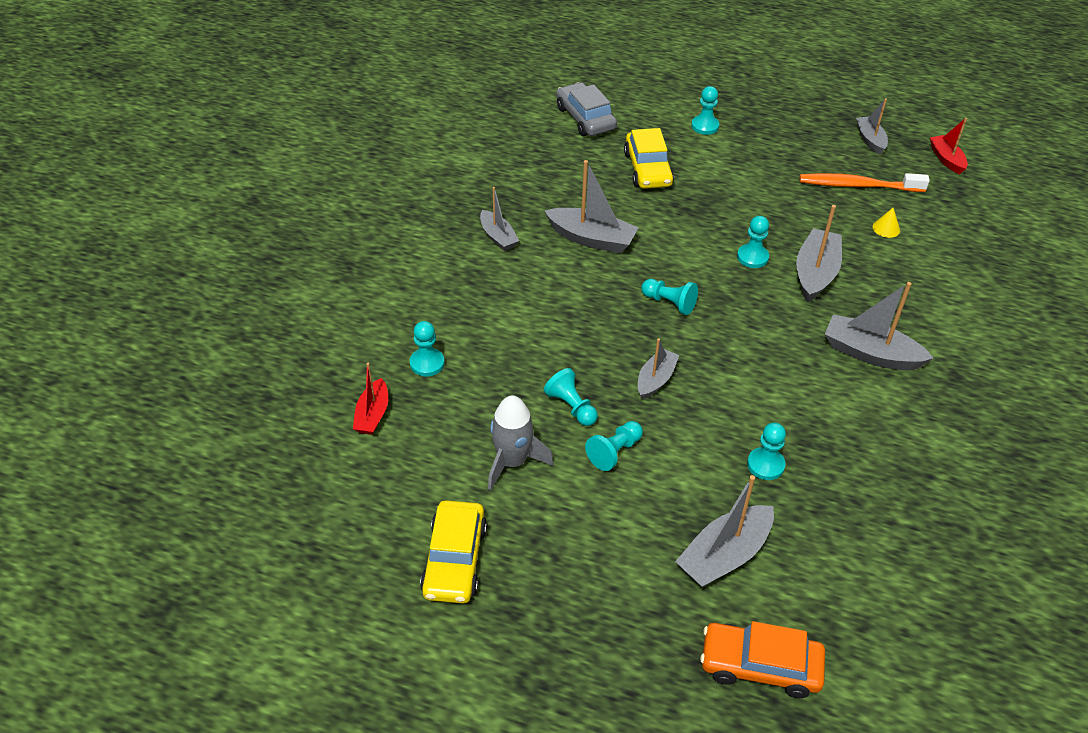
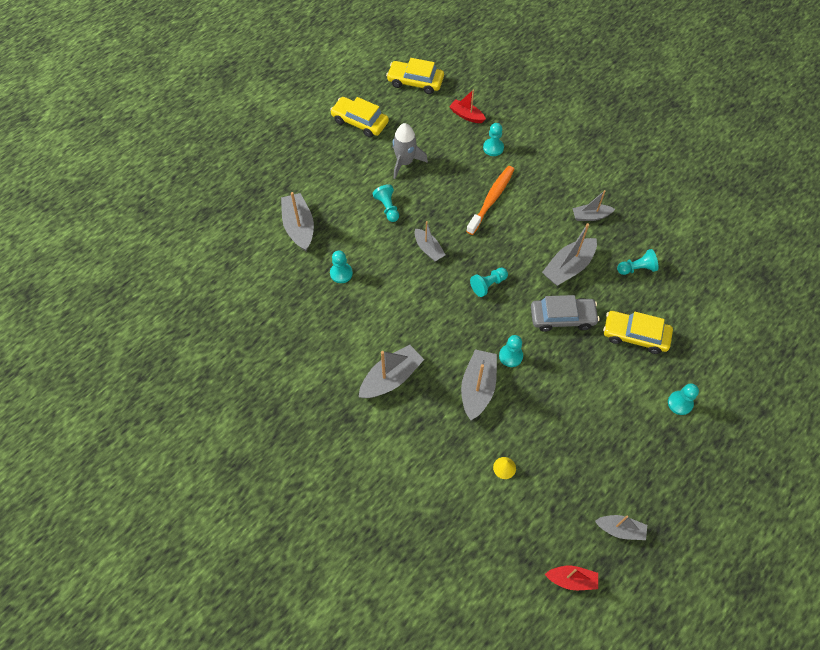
camera: 115 degrees right, 15 degrees up
(320, 511) = (415, 82): none -> yellow car
(571, 407) = (428, 201): turquoise pawn -> turquoise pawn (636, 268)
(585, 118) = (715, 320): grey car -> grey car (562, 317)
(760, 665) = (237, 213): orange car -> none
(815, 273) = (477, 388): grey boat -> grey boat turned 120 degrees counterclockwise
(858, 185) = (562, 479): orange toothbrush -> orange toothbrush (491, 199)

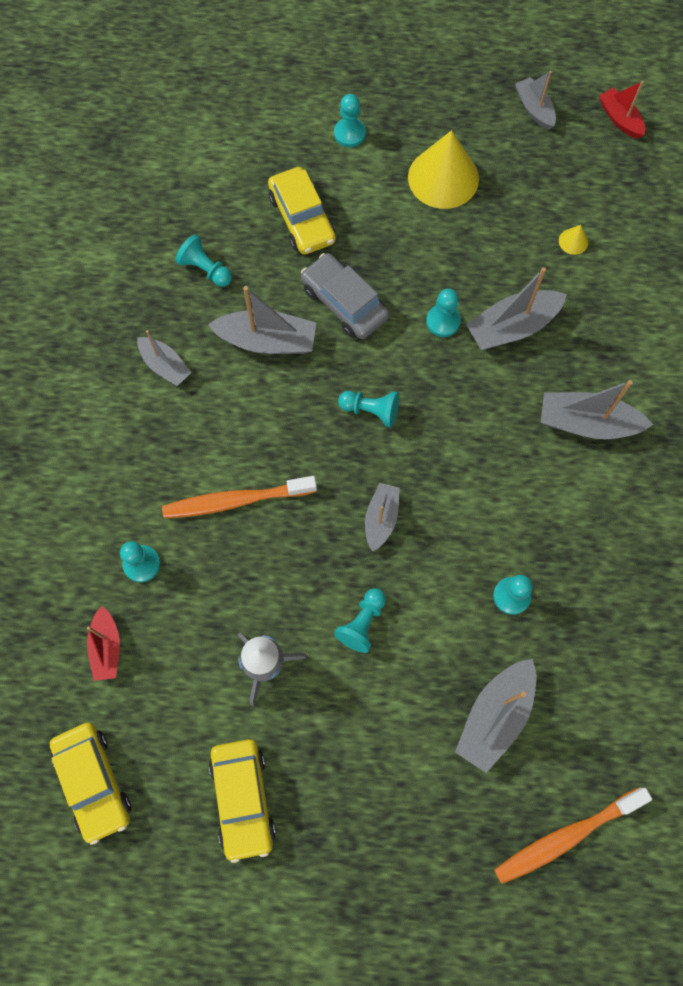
camera: 130 degrees left, 10 degrees up
(228, 215) = (566, 836): none -> orange toothbrush
(607, 431) = (443, 178): none -> yellow cone

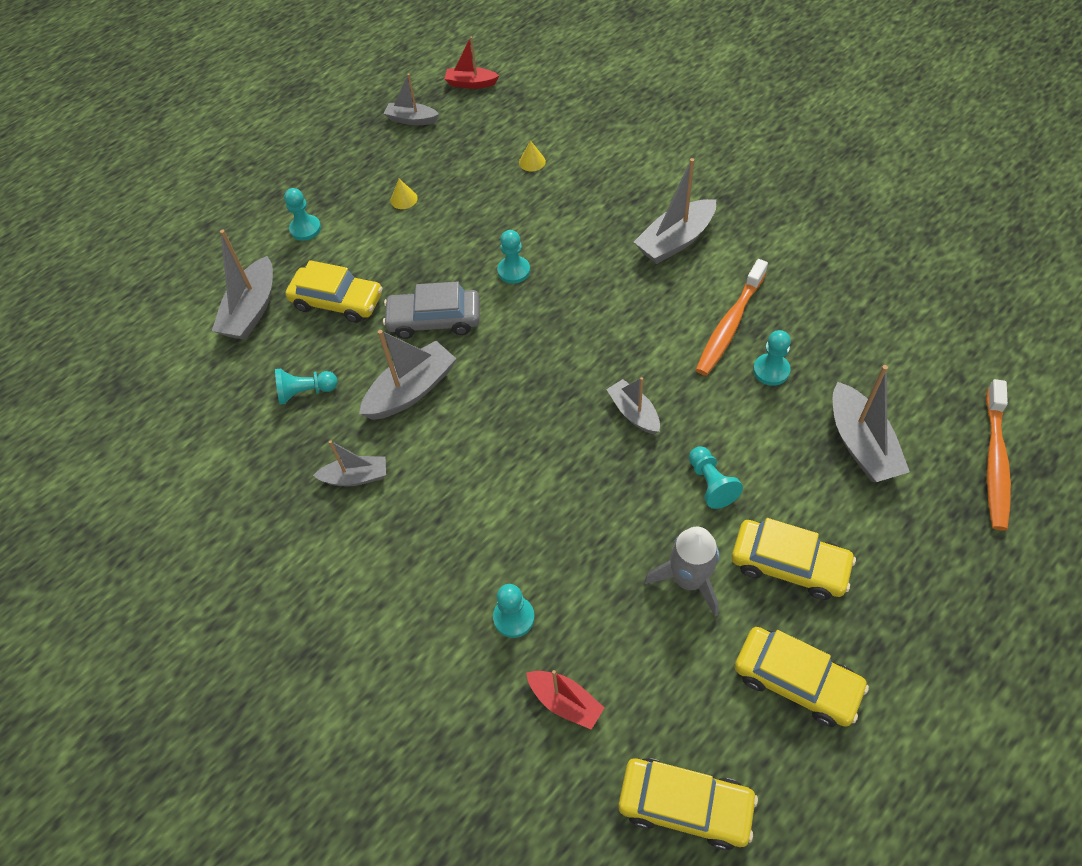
camera: 45 degrees left, 15 degrees down
(236, 501) = (524, 504): orange toothbrush -> orange toothbrush (730, 325)
(336, 731) = (789, 565): none -> yellow car
(371, 410) = (539, 361): turquoise pawn -> none
(443, 178) = (404, 199): yellow cone -> yellow cone, size x0.41
(512, 327) = (560, 235): grey boat -> grey boat (251, 310)

